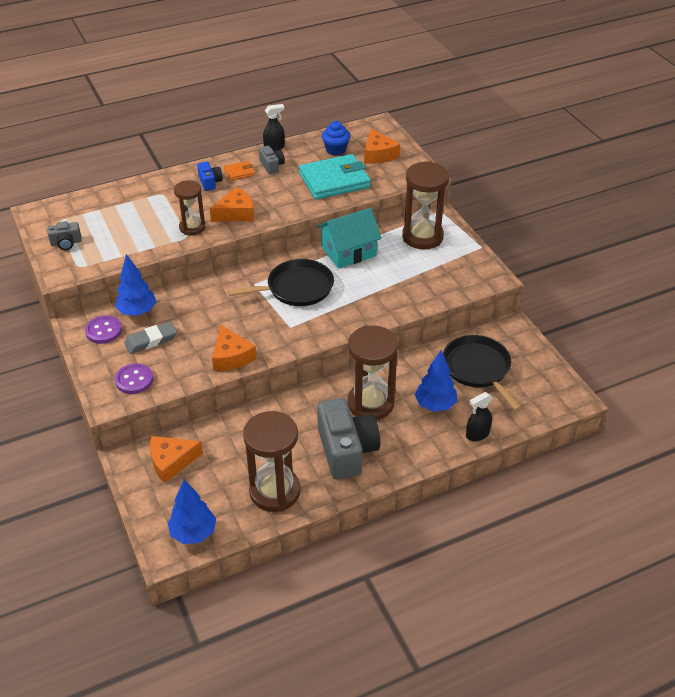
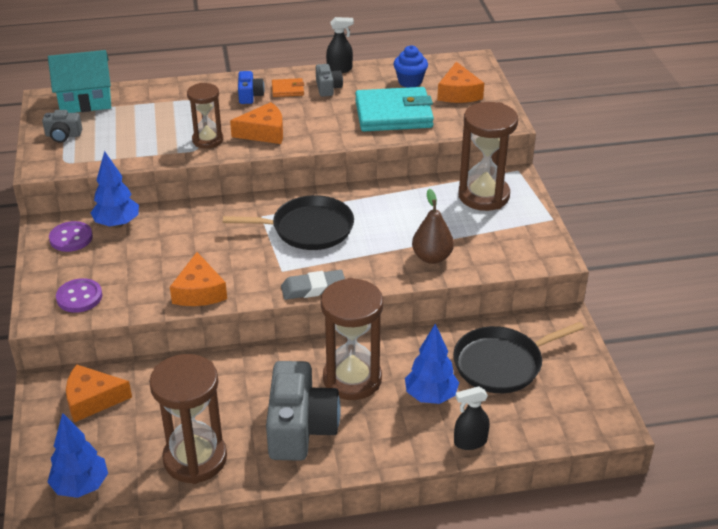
camera: 15 degrees right, 5 degrees down
(151, 340) = (118, 257): grey eraser -> grey eraser (313, 288)
(348, 252) = (387, 198): turquoise house -> turquoise house (85, 100)
(403, 295) = (432, 257): none -> brown pear
(478, 369) = (502, 364): black pan -> black pan turned 105 degrees counterclockwise

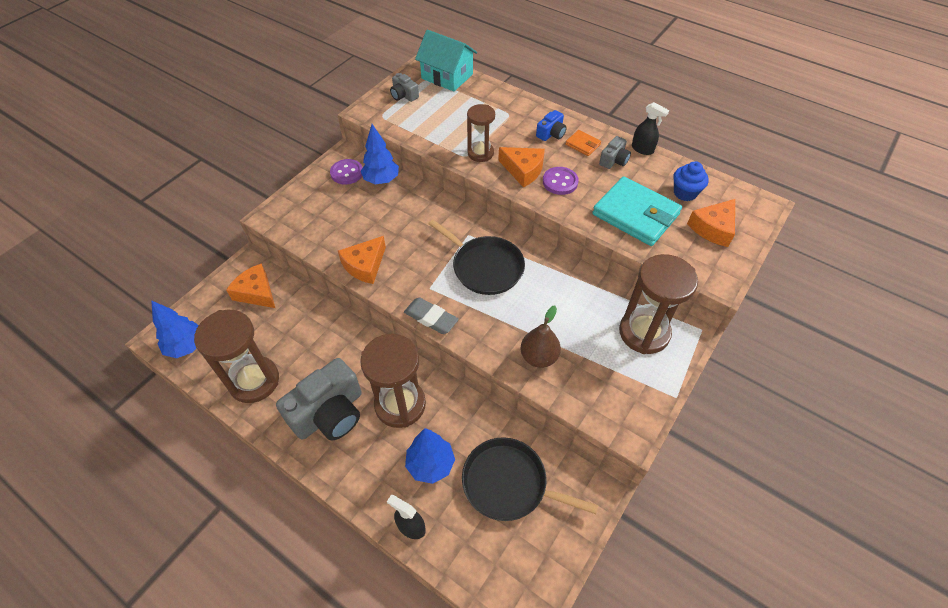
camera: 45 degrees right, 15 degrees up
(79, 297) = (302, 218): purple button -> purple button (560, 182)

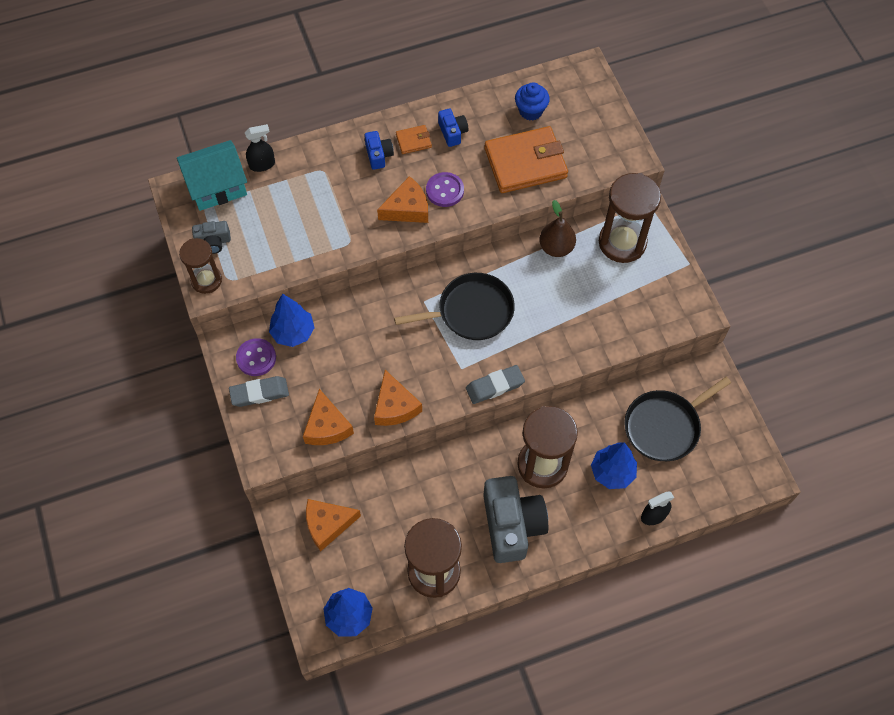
camera: 55 degrees left, 10 degrees up
(320, 188) = (259, 393): none -> grey eraser
(480, 153) = (356, 228): brown hourglass -> brown hourglass (206, 280)
(539, 357) = (591, 330): brown pear -> brown pear (556, 247)
(614, 160) = (452, 132): grey camera -> blue camera
(635, 214) = (525, 163): turquoise wallet -> orange wallet
(642, 149) = (457, 101): black spray bottle -> black spray bottle (262, 164)
(713, 228) = (581, 122): orange cheese -> orange cheese (327, 426)

